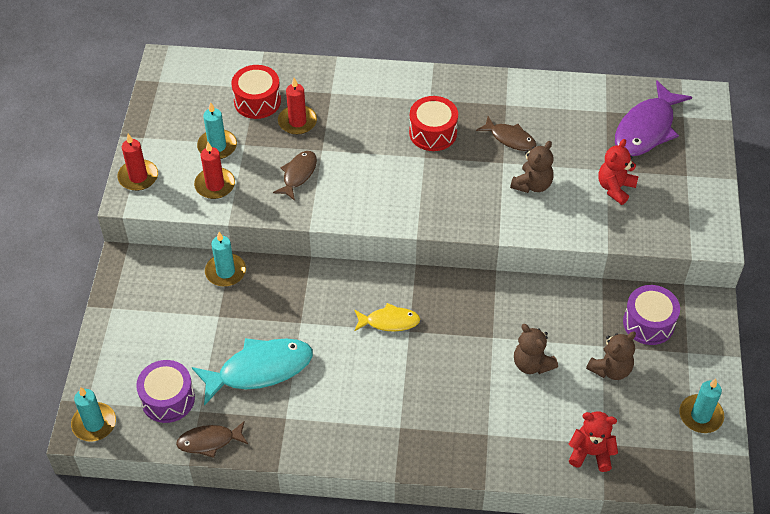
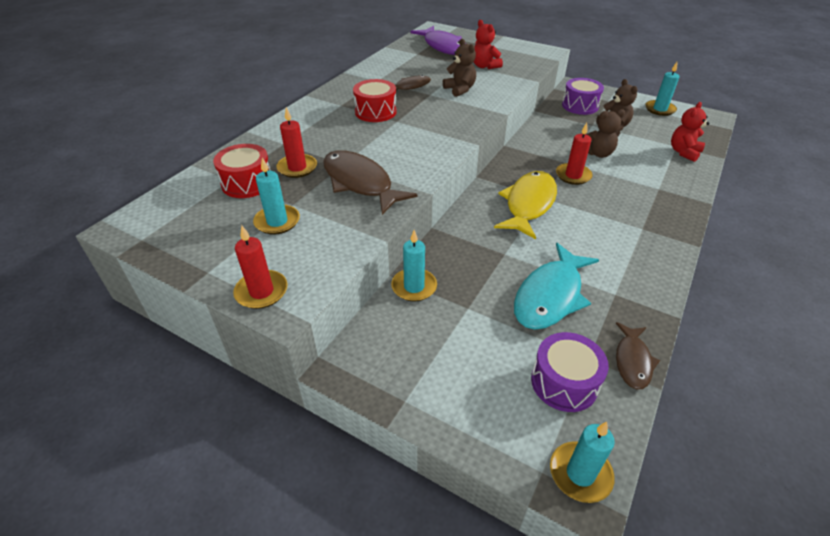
camera: 65 degrees left, 10 degrees down
(215, 185) = (327, 236): red candle -> red candle (573, 175)
(260, 370) = (550, 296): turquoise fish -> turquoise fish turned 150 degrees counterclockwise
(298, 174) = (360, 183): brown fish -> brown fish, size x1.76
(389, 321) = (528, 204): yellow fish -> yellow fish, size x1.76

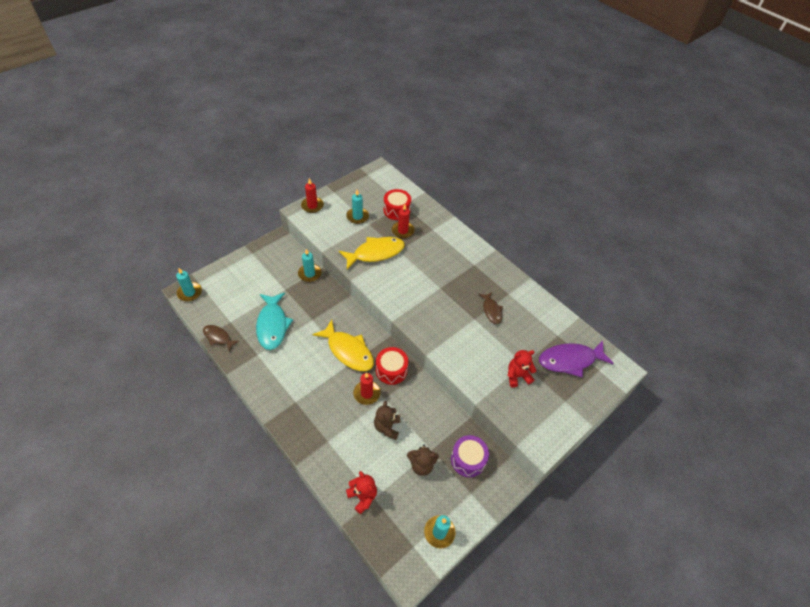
camera: 105 degrees right, 10 degrees up
(360, 183) = (375, 253): brown fish -> yellow fish
(375, 112) = (457, 280): red drum -> red drum (391, 370)
(460, 90) = (476, 340): brown teddy bear -> none
(550, 296) = (272, 325): turquoise fish -> turquoise fish turned 150 degrees counterclockwise
(564, 382) = (225, 306): purple drum -> none

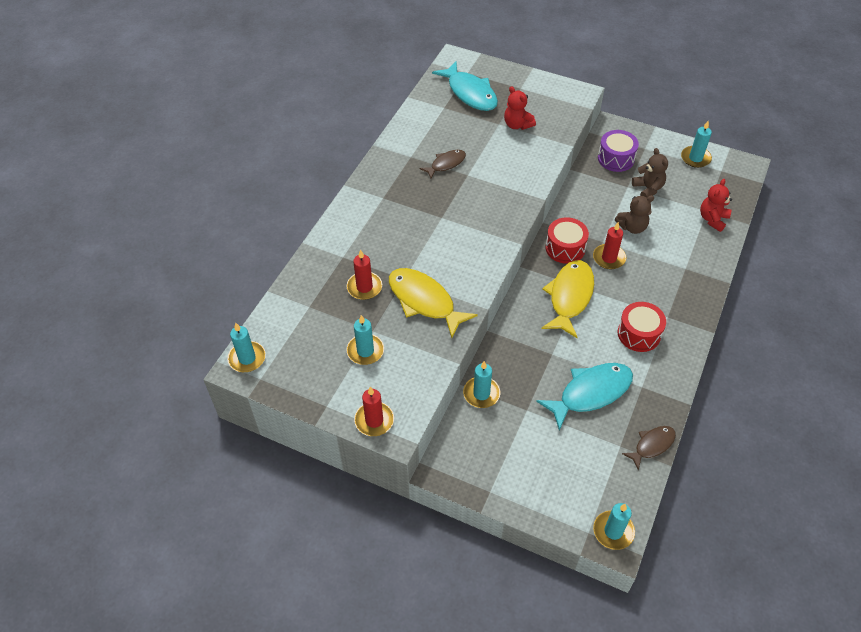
camera: 110 degrees left, 0 degrees up
(218, 337) = (652, 445): brown fish -> brown fish turned 135 degrees counterclockwise
(383, 173) = (247, 358): none -> turquoise candle
(396, 210) = (326, 309): red drum -> red drum (639, 334)
(570, 360) = (470, 93): purple fish -> turquoise fish

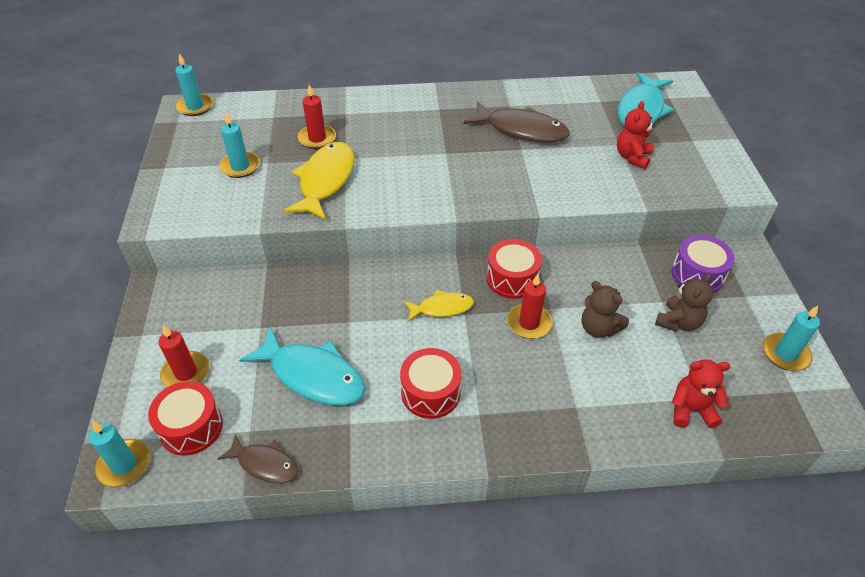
camera: 60 degrees right, 5 degrees down
(374, 420) = (160, 201): red candle -> red candle (186, 373)
(446, 164) = (522, 130): brown fish -> brown fish, size x1.76
(481, 393) = (263, 284): turquoise candle -> none
(569, 297) = (442, 308): yellow fish -> yellow fish, size x0.57
(600, 480) = (191, 427): none -> red drum

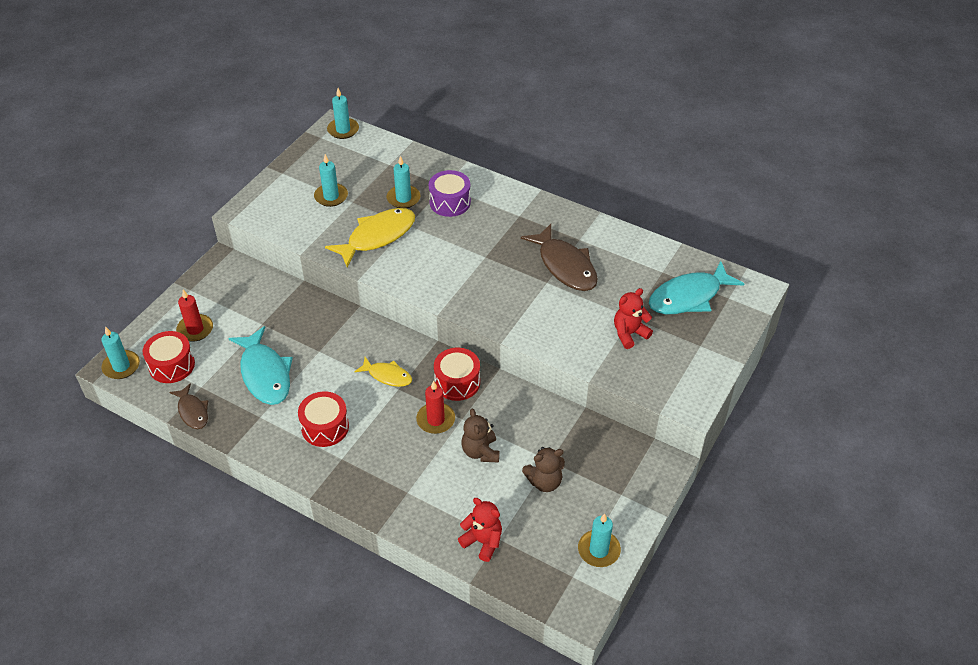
camera: 35 degrees right, 0 degrees up
(317, 138) = (403, 198): red candle -> turquoise candle
(697, 274) = (602, 457): purple drum -> purple drum (450, 202)

